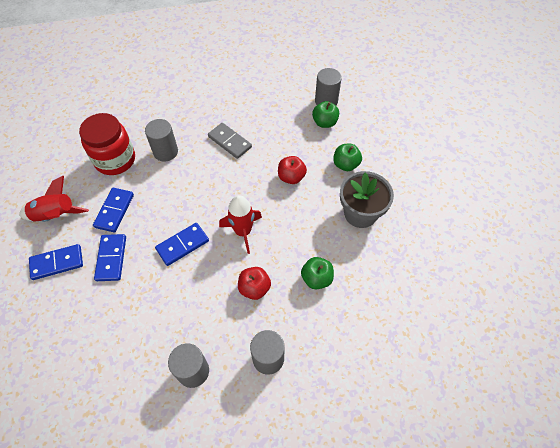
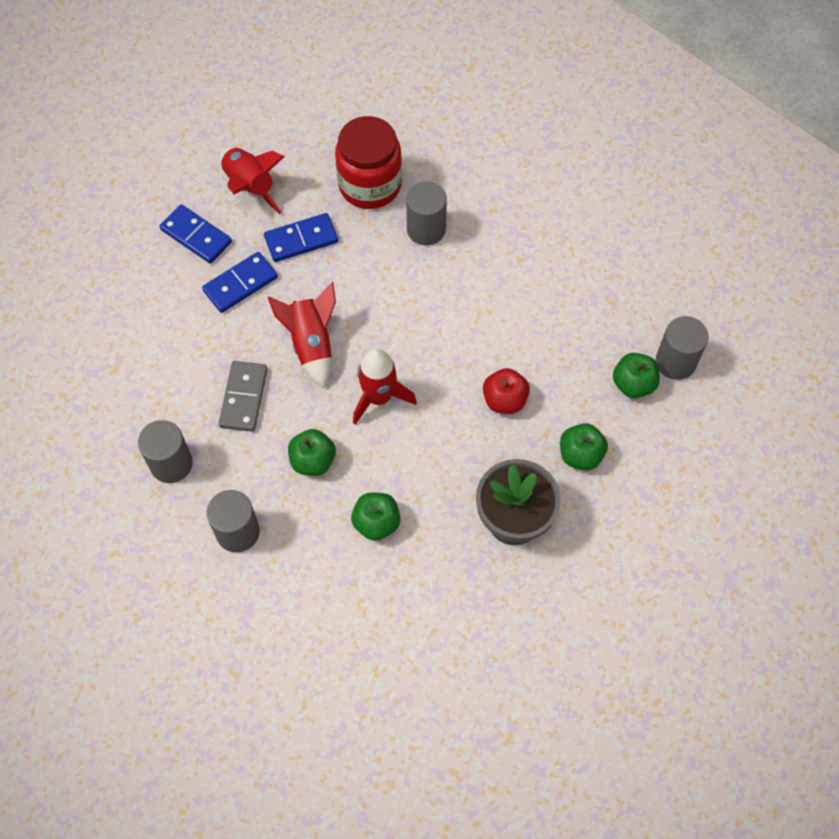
camera: 55 degrees right, 5 degrees up
(182, 245) = (311, 344): blue domino -> red rocket
(230, 142) = (501, 290): grey domino -> grey domino (244, 398)
(254, 288) = (313, 461): red apple -> green apple

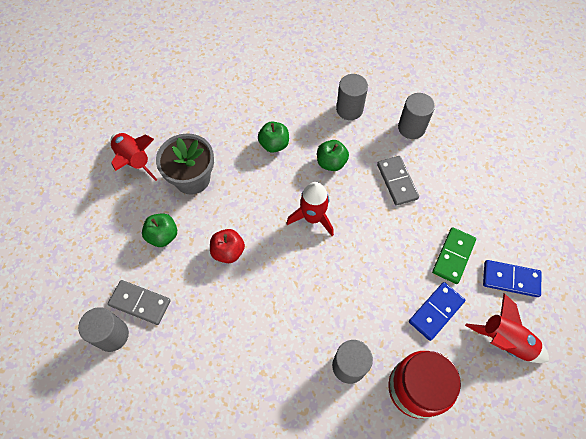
camera: 155 degrees right, 0 degrees up
(240, 284) = (453, 256): blue domino -> green domino
(311, 344) = (377, 234): red rocket -> red rocket (134, 160)
(633, 384) = (140, 303): green apple -> grey domino

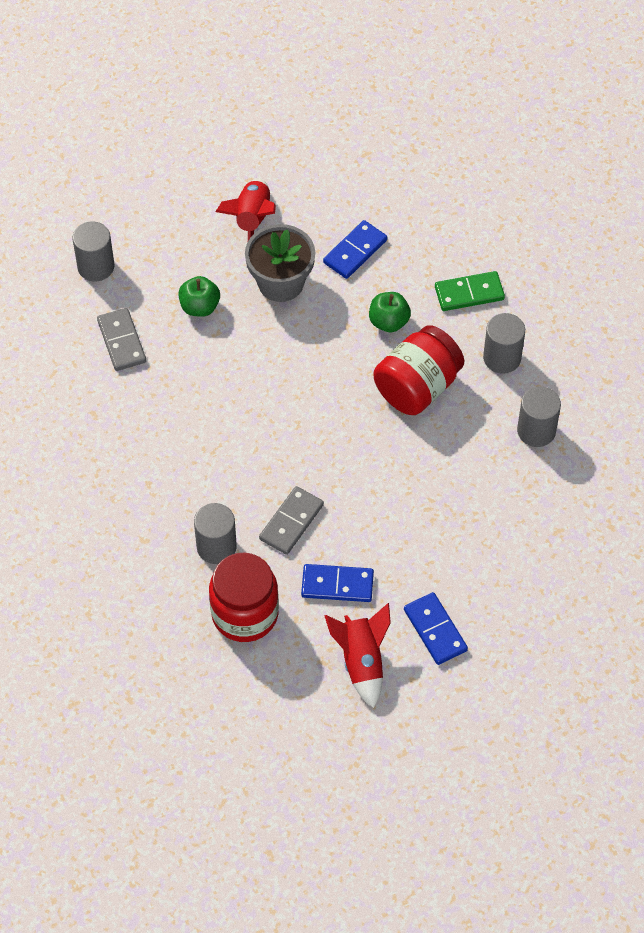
camera: 50 degrees right, 5 degrees down
(112, 335) = (75, 344): grey cylinder -> grey cylinder (96, 266)
(211, 126) = (355, 251): none -> blue domino
(228, 251) = (235, 371): red apple -> none
(313, 218) = (338, 415): red rocket -> none
(331, 162) = (417, 387): green apple -> red jar
(397, 181) = (453, 460): grey domino -> grey domino (291, 522)
(453, 256) = (413, 564): green domino -> green domino (469, 293)

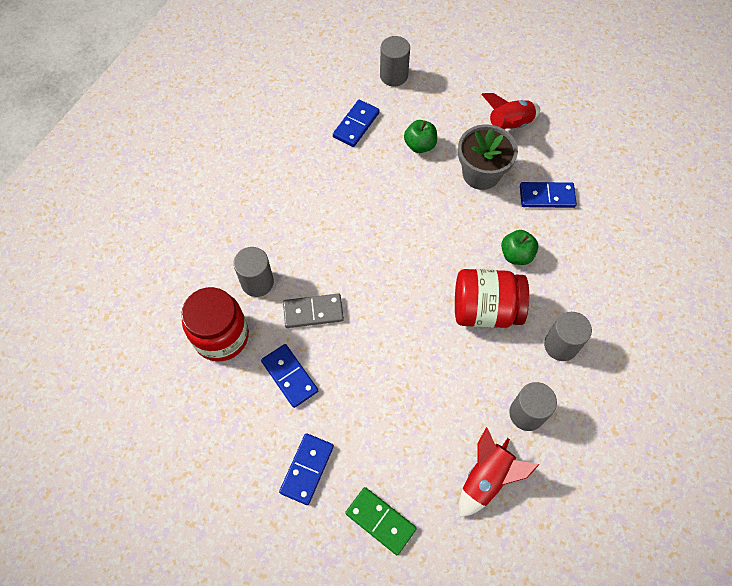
camera: 50 degrees right, 5 degrees up
(122, 341) = (356, 125): grey domino -> blue domino
(361, 661) = (243, 438): red rocket -> red rocket (486, 478)
(469, 293) = (588, 286): green domino -> green domino (380, 521)

